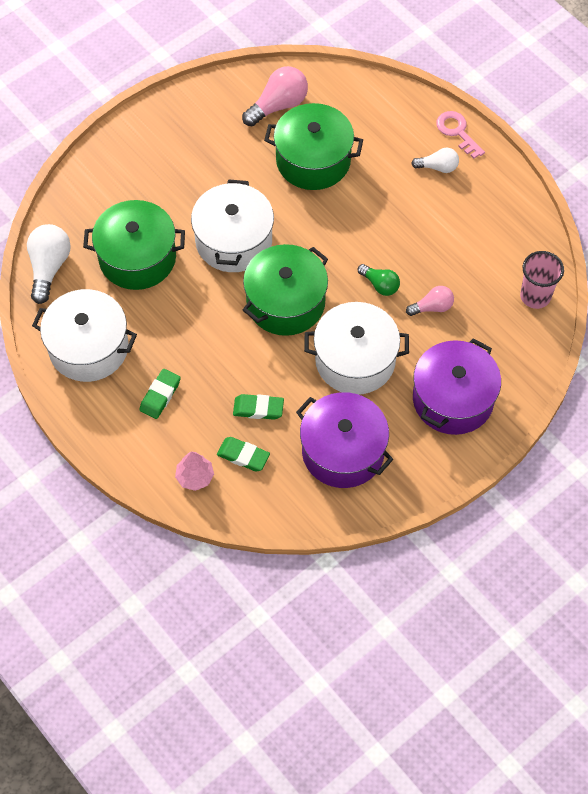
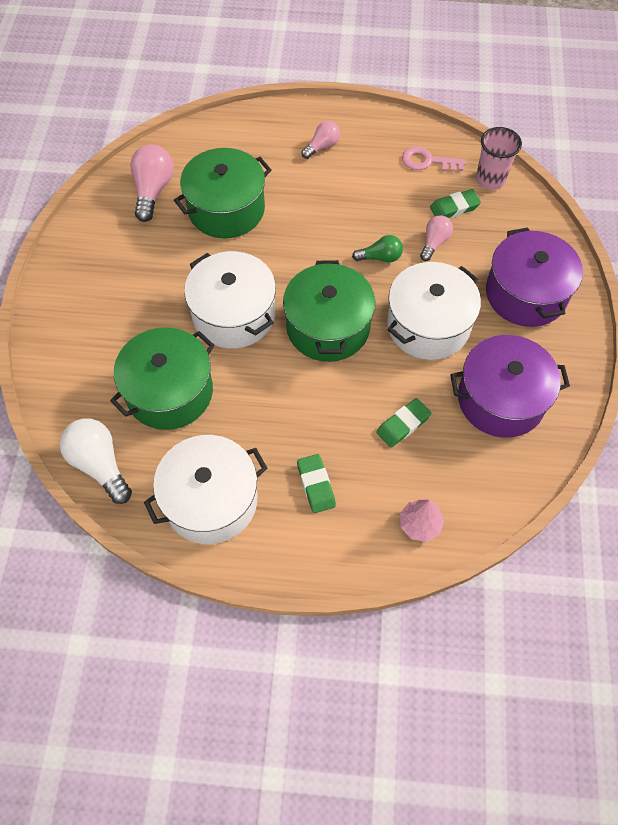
camera: 45 degrees left, 0 degrees up
(243, 456) = (435, 472): green eraser -> green eraser (454, 208)
(438, 167) = (322, 146): white light bulb -> pink light bulb
(457, 132) = (307, 114): pink key -> pink key (427, 161)

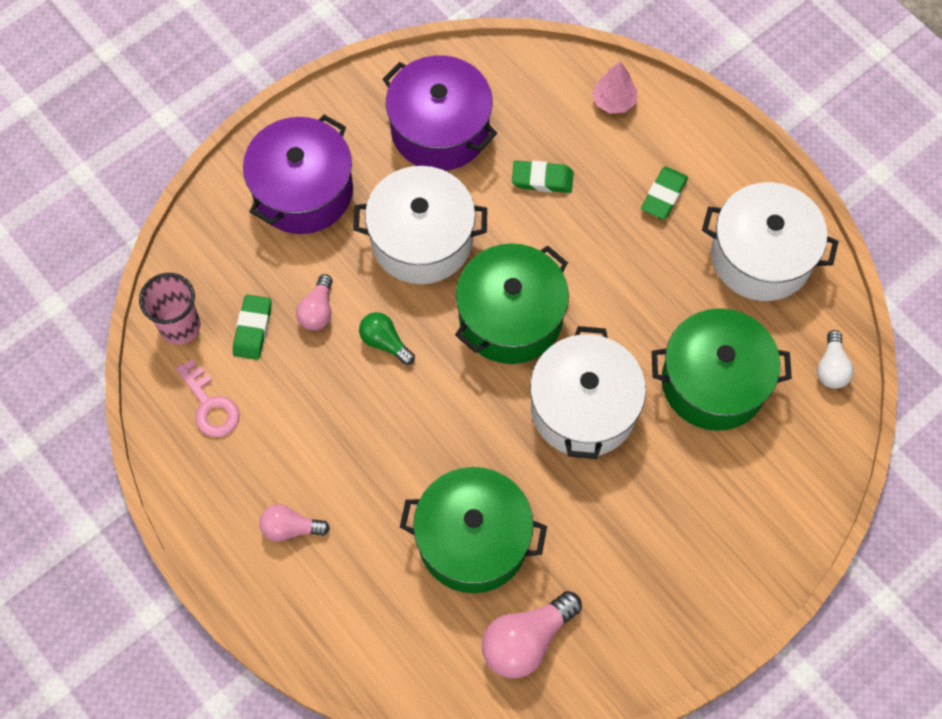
camera: 135 degrees left, 5 degrees up
(99, 464) = (831, 368): white light bulb -> white light bulb, size x0.61
(434, 242) = (317, 311): pink light bulb -> pink light bulb turned 60 degrees counterclockwise
(454, 208) = (253, 329): green eraser -> green eraser turned 75 degrees clockwise

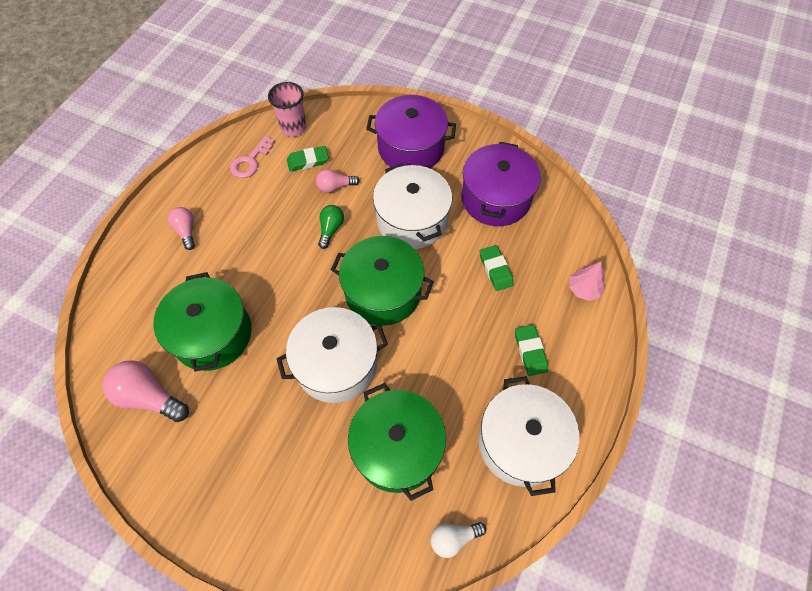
camera: 65 degrees right, 5 degrees down
(664, 195) = (530, 351): green eraser -> green eraser turned 75 degrees clockwise

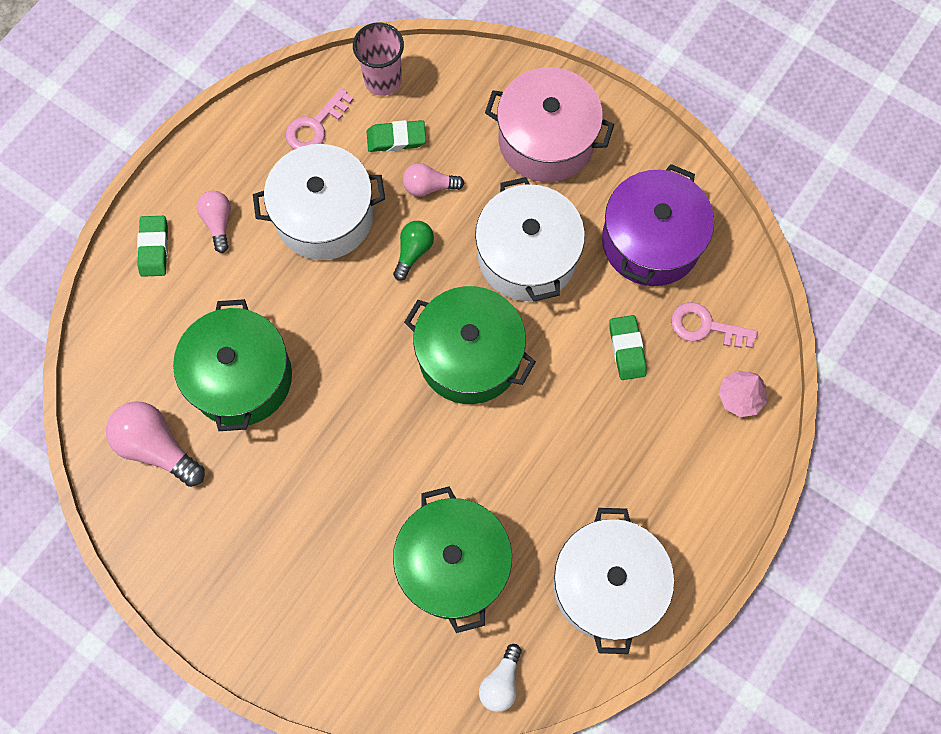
camera: 10 degrees right, 10 degrees up
(336, 364) = (394, 445): white pot -> white pot (324, 216)
(411, 148) = (546, 140): purple pot -> pink pot
(453, 538) = (501, 682): white light bulb -> white light bulb turned 60 degrees counterclockwise
(530, 351) = (646, 471): green eraser -> green eraser (154, 248)
(547, 246) = (705, 326): none -> pink key

